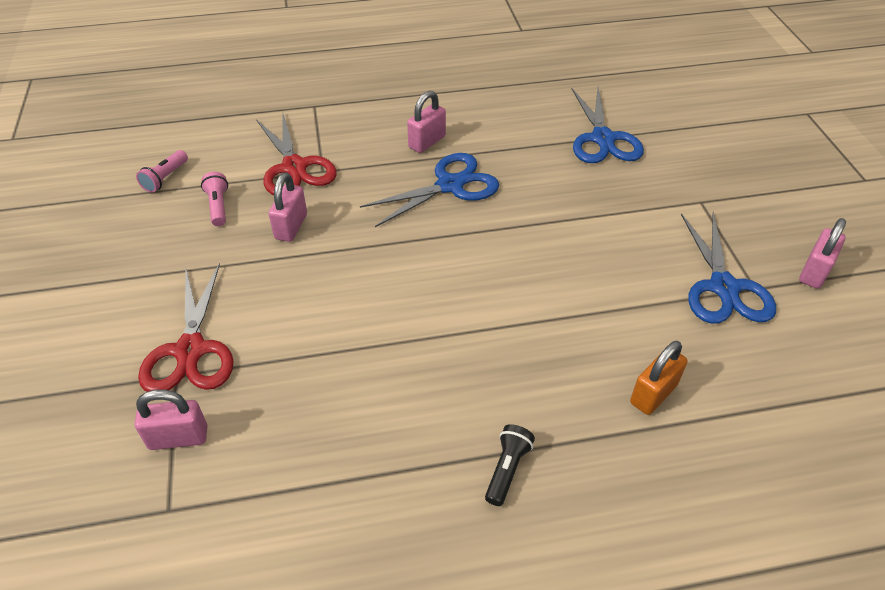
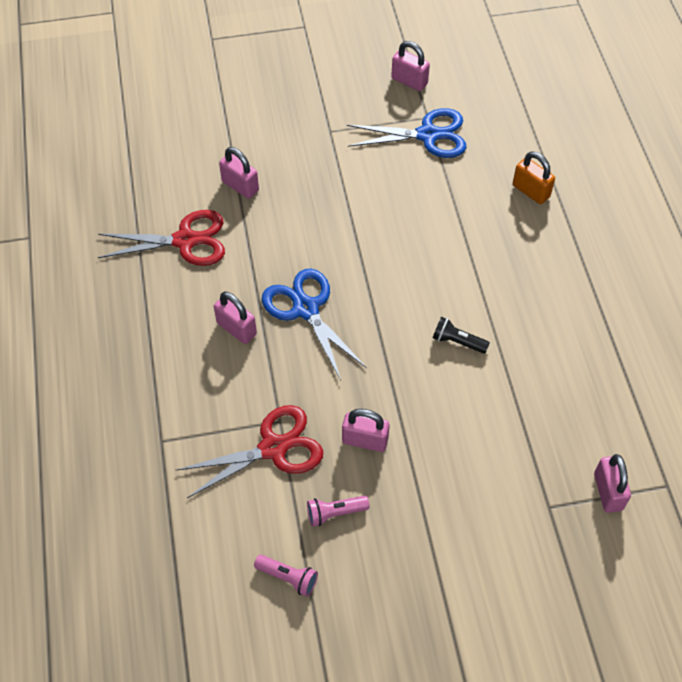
camera: 90 degrees left, 10 degrees up
(190, 350) = (522, 501): red scissors -> red scissors (185, 240)
(507, 469) = (602, 278): black flashlight -> black flashlight (457, 341)
(603, 139) = (240, 186): blue scissors -> pink padlock

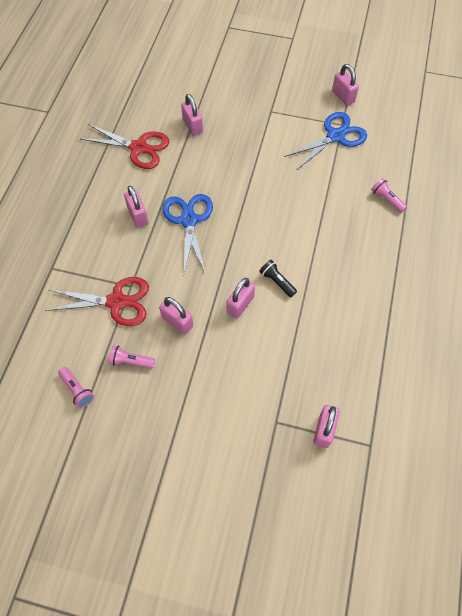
camera: 25 degrees right, 5 degrees up
(428, 135) = (335, 136): blue scissors -> blue scissors turned 60 degrees counterclockwise
(429, 387) = (240, 304): none -> pink padlock
(531, 191) = (387, 199): orange padlock -> pink flashlight

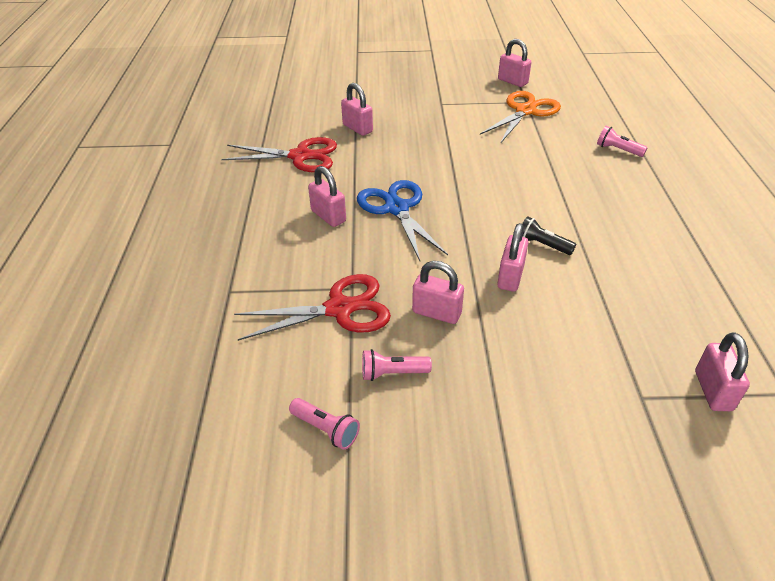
camera: 15 degrees left, 20 degrees down
(335, 136) = (525, 111): blue scissors -> orange scissors

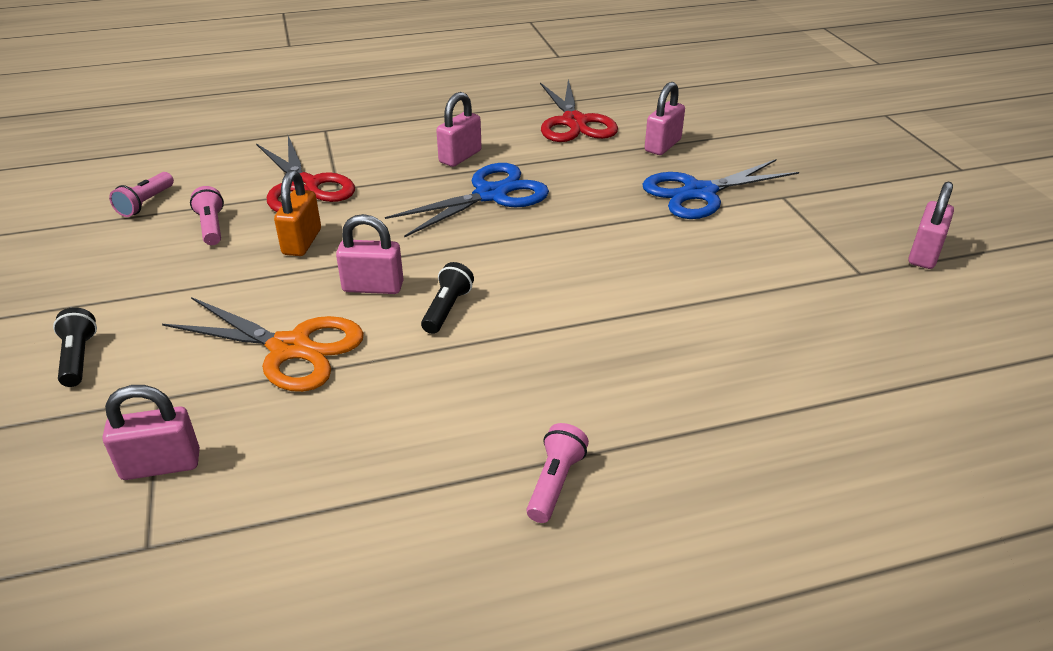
camera: 75 degrees right, 5 degrees down
(427, 128) = (699, 193): none -> blue scissors
(436, 313) = (302, 242): pink padlock -> orange padlock
(525, 111) = (824, 274): orange scissors -> orange scissors (290, 348)
(591, 457) = (78, 358): none -> black flashlight
(618, 150) = (759, 382): pink flashlight -> pink flashlight (555, 483)

